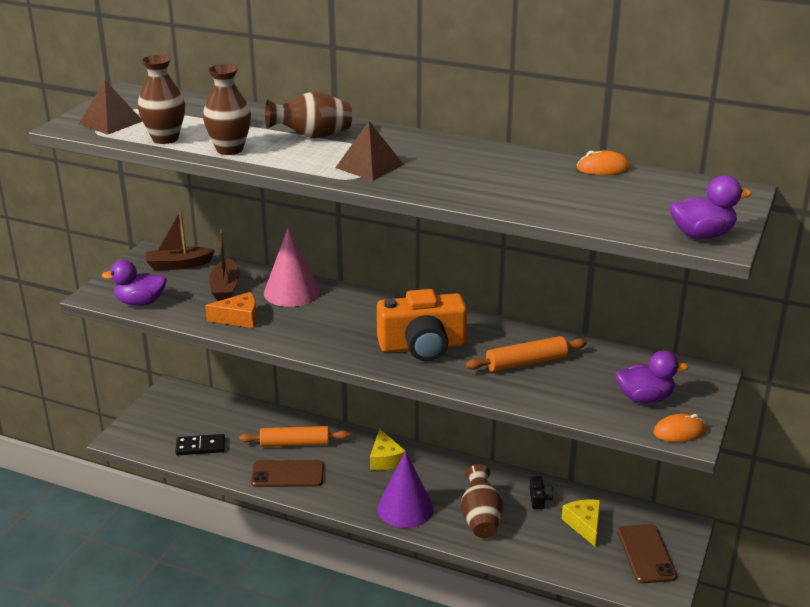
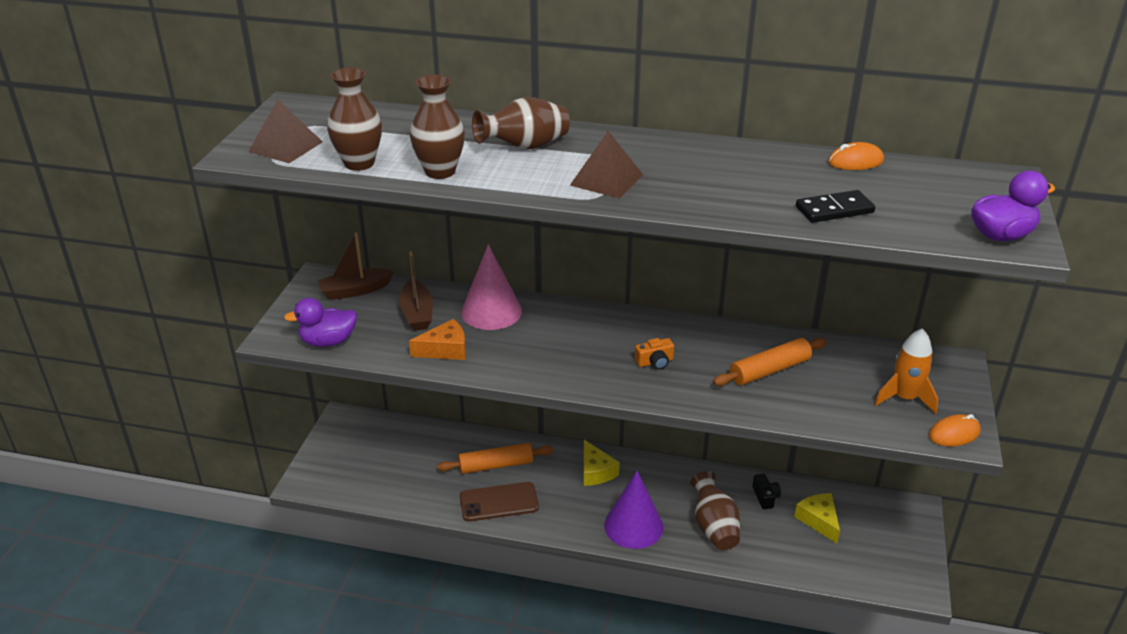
camera: 10 degrees left, 5 degrees up
(200, 447) = (396, 481): black domino -> black domino (834, 210)
(422, 346) = (655, 362): orange camera -> orange camera, size x0.40
(645, 398) = (904, 398): purple duck -> orange rocket
(646, 554) = (889, 545): brown phone -> none

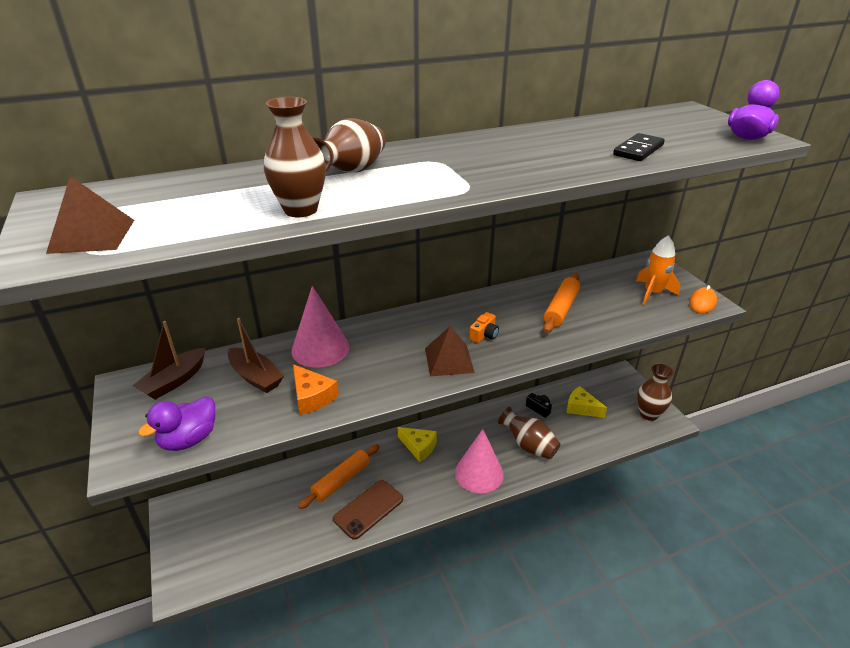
camera: 35 degrees left, 0 degrees up
(359, 163) = (203, 227): brown vase -> brown vase (648, 414)
(445, 349) = (312, 397): orange cheese -> orange cheese turned 105 degrees clockwise
(606, 180) = (456, 175): brown pyramid -> brown pyramid (449, 360)
(633, 526) = (479, 473): purple cone -> pink cone
(855, 162) = (597, 121): orange mouse -> none

